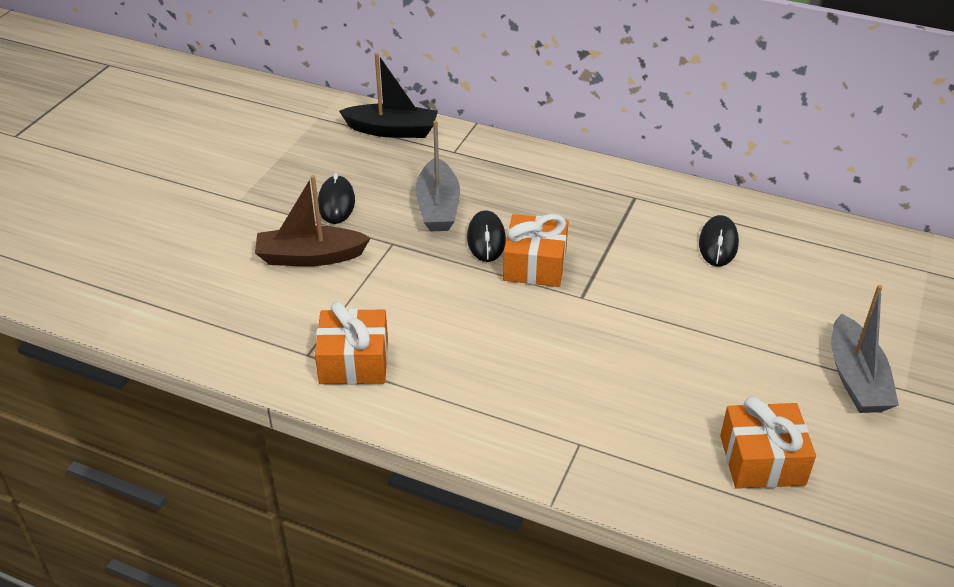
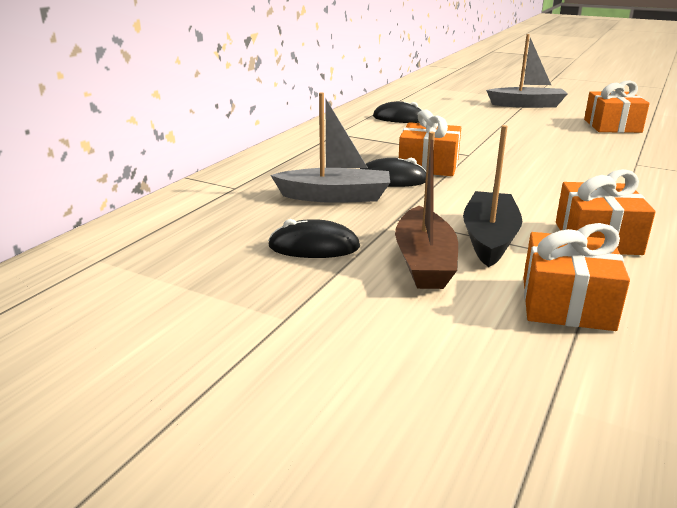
camera: 85 degrees left, 15 degrees down
(244, 323) = (566, 303): none -> orange gift
(392, 130) = (170, 215): black boat -> black boat (489, 239)

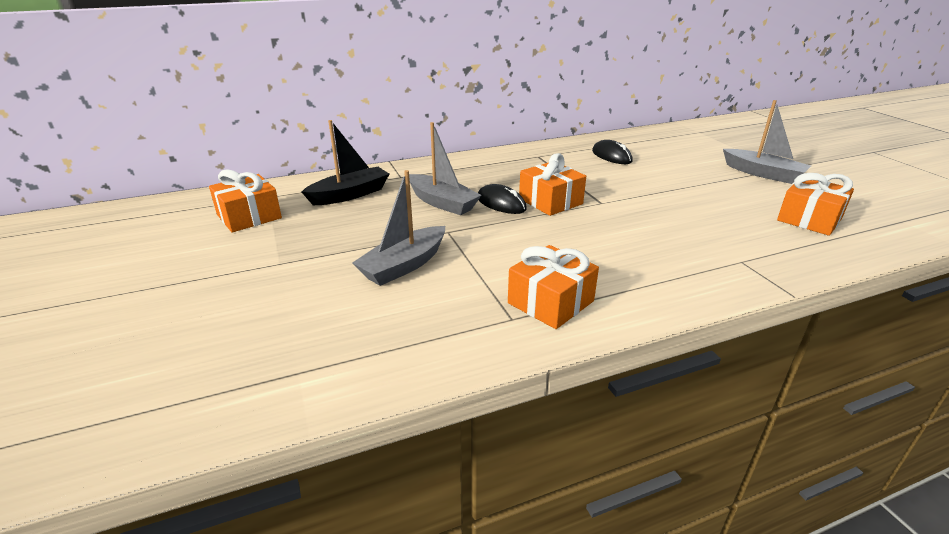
camera: 40 degrees right, 5 degrees up
(314, 247) = (367, 230): black mouse -> none
(424, 262) = (404, 265): brown boat -> grey boat
(489, 239) = (474, 269): black boat -> black boat (350, 195)
(566, 303) = (427, 330): orange gift -> orange gift (249, 216)

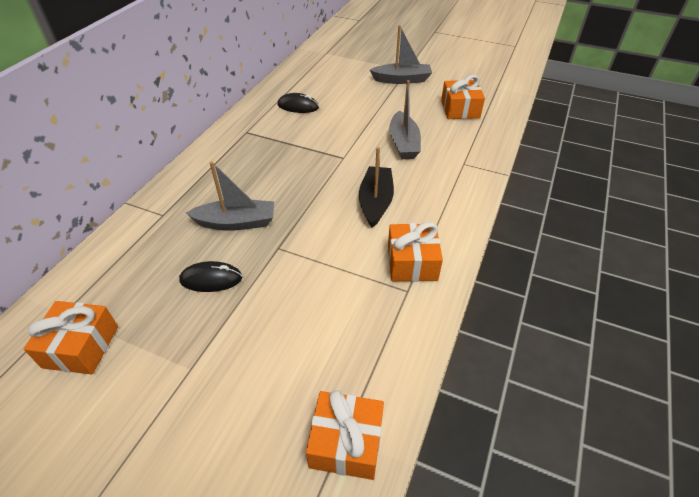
camera: 45 degrees left, 15 degrees up
(350, 195) = (145, 261): black boat -> black boat (375, 202)
(404, 265) = (289, 299): grey boat -> grey boat (403, 143)
(501, 203) = (280, 197): black mouse -> black mouse (211, 279)
(550, 201) = (311, 175): orange gift -> orange gift (346, 442)

